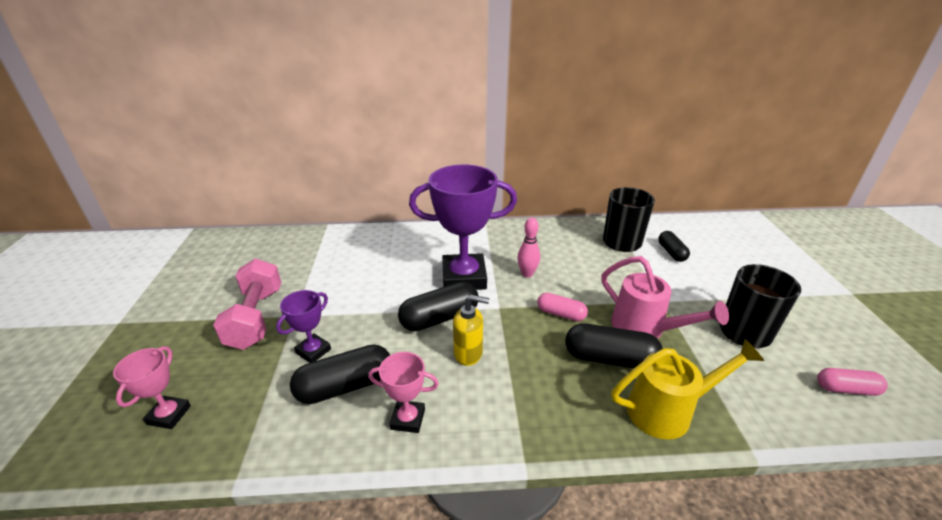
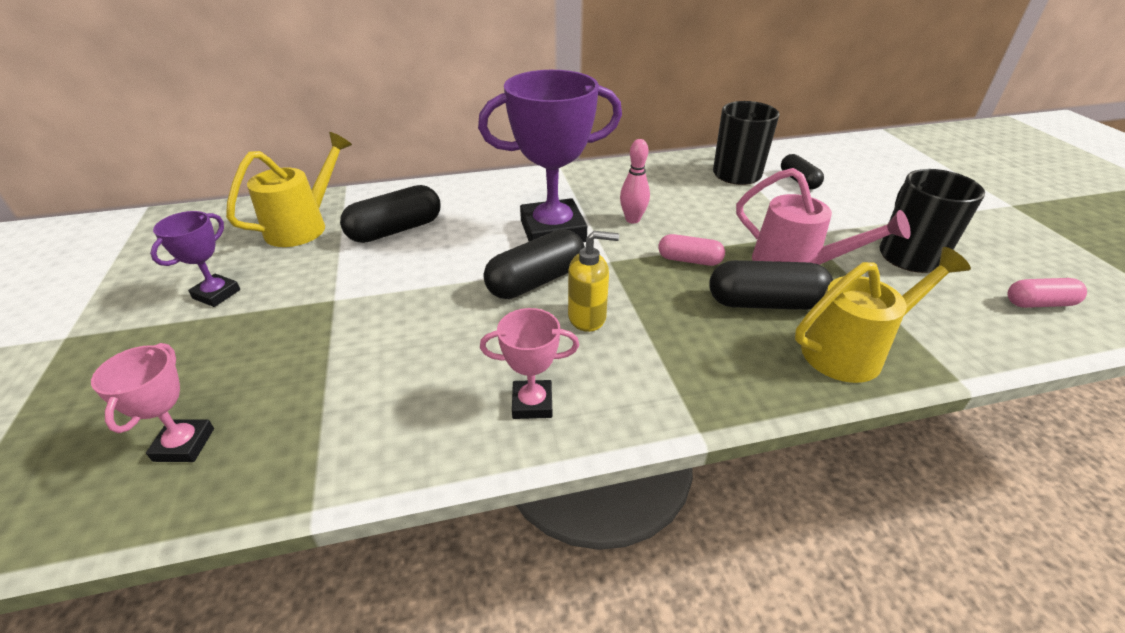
camera: 10 degrees left, 5 degrees up
(256, 318) = (278, 308): pink dumbbell -> none
(290, 254) = (303, 226): none -> yellow watering can
(313, 351) = (375, 339): purple trophy -> purple trophy (216, 294)
(345, 386) = (434, 375): black capsule -> black capsule (395, 230)

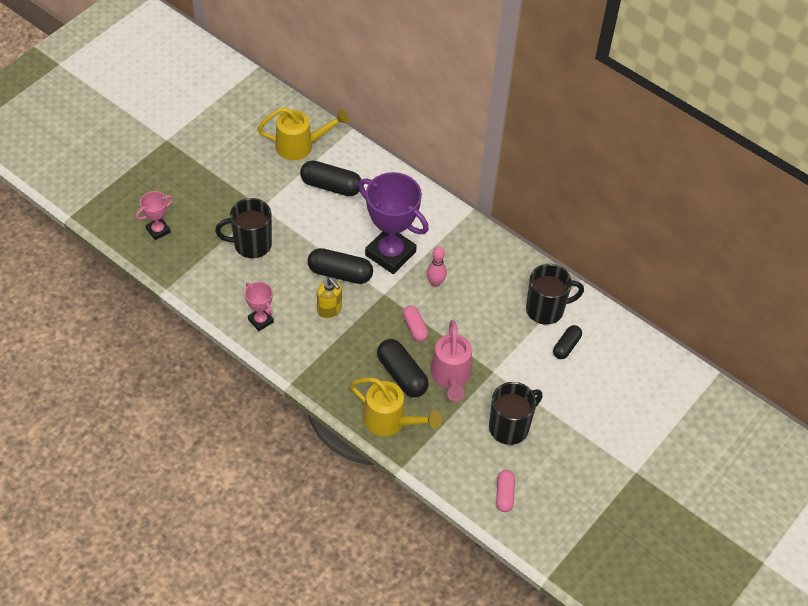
camera: 50 degrees right, 15 degrees up
(216, 294) = (228, 162): purple trophy -> none
(379, 340) = (251, 244): none -> black mug
(1039, 303) = (504, 495): pink capsule -> pink capsule turned 45 degrees clockwise

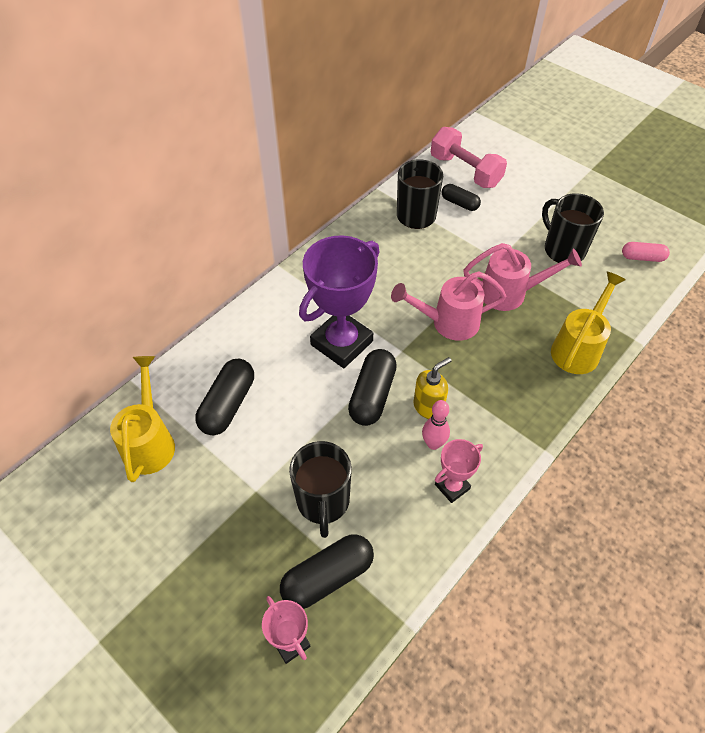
camera: 85 degrees left, 0 degrees up
(402, 375) = (514, 336): black capsule -> black capsule (327, 577)
(415, 328) = (448, 322): pink capsule -> pink watering can
(435, 283) = (384, 302): pink bowling pin -> pink bowling pin (433, 443)
(616, 354) = (465, 171): none -> pink dumbbell

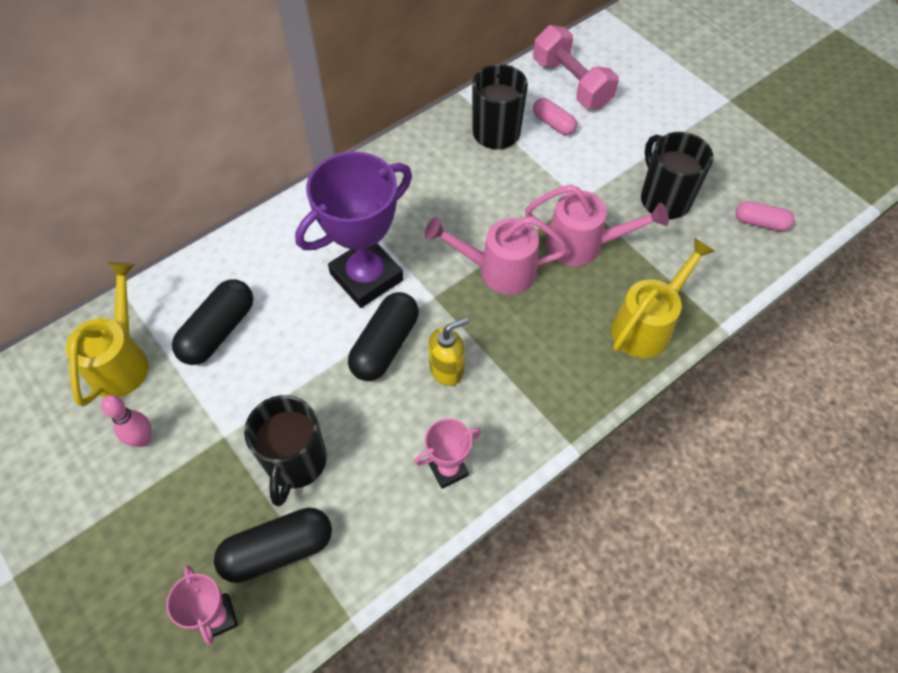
camera: 10 degrees right, 5 degrees up
(433, 443) = (440, 414): pink bowling pin -> pink bowling pin (143, 439)
(459, 203) = (553, 123): black capsule -> pink capsule

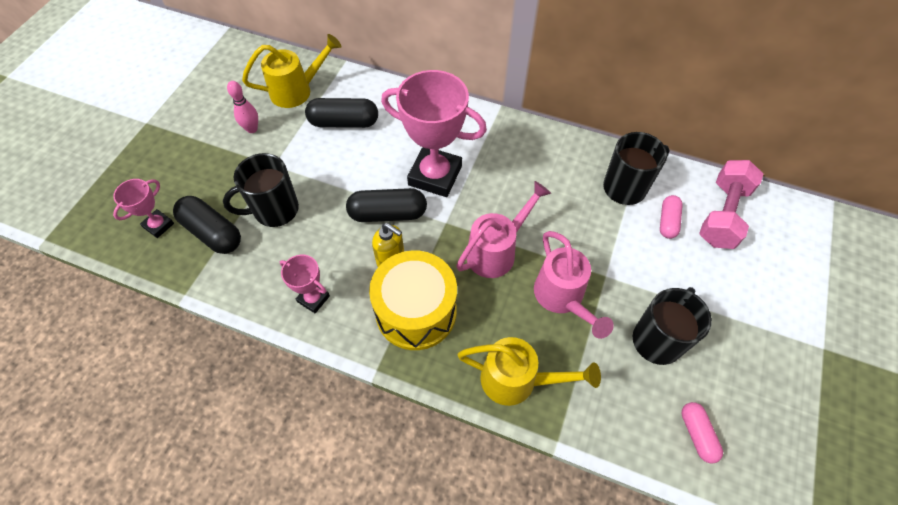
camera: 60 degrees right, 0 degrees up
(366, 277) = (435, 175): purple trophy -> pink trophy
(498, 270) = (496, 251): pink watering can -> pink watering can turned 75 degrees clockwise
(524, 375) = (416, 311): none -> yellow drum

